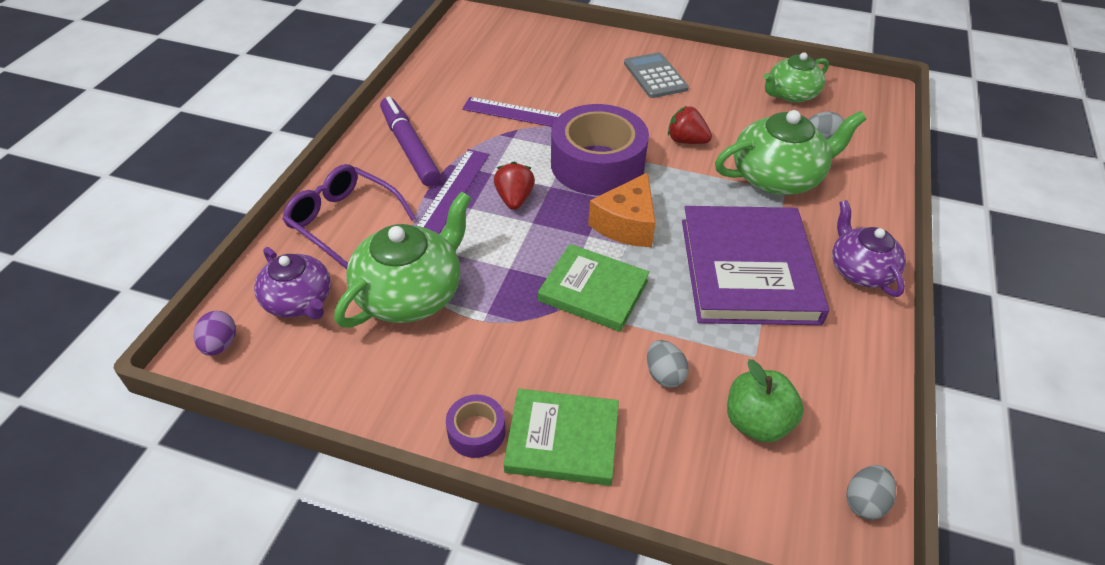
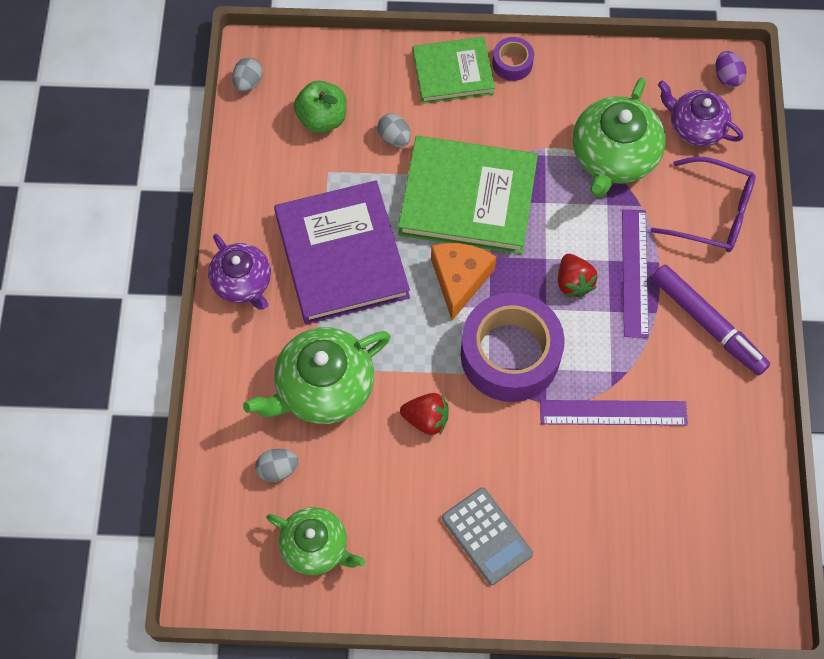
camera: 165 degrees right, 20 degrees up
(593, 291) = (468, 198): green book -> green book, size x1.63
(791, 94) = (316, 546): green teapot -> green teapot turned 75 degrees clockwise

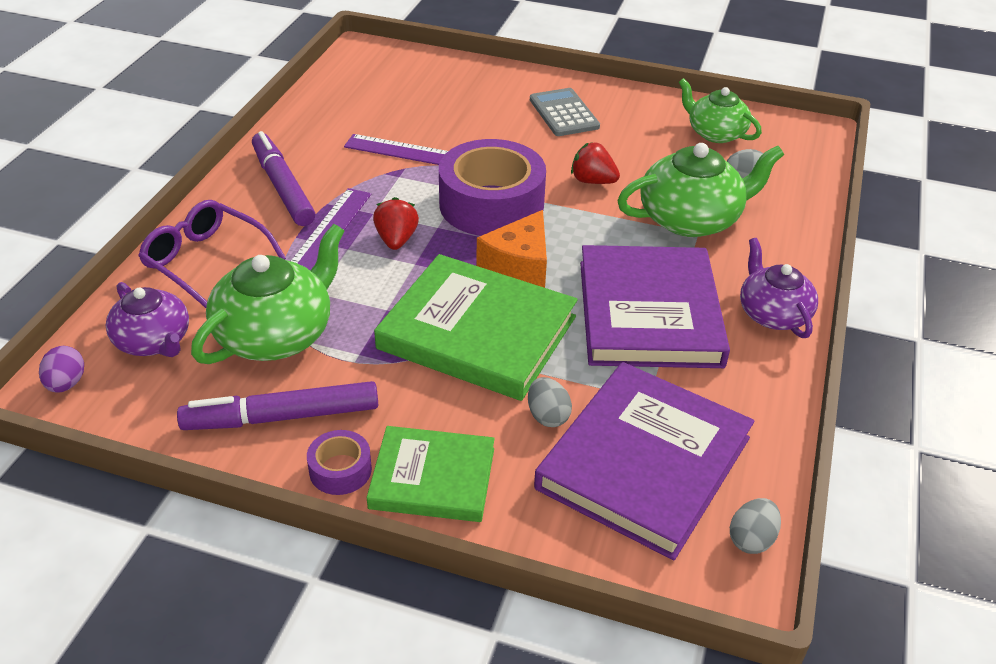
camera: 165 degrees left, 25 degrees down
(322, 119) = (643, 463): green apple -> purple book
(569, 90) = (282, 417): none -> purple marker

